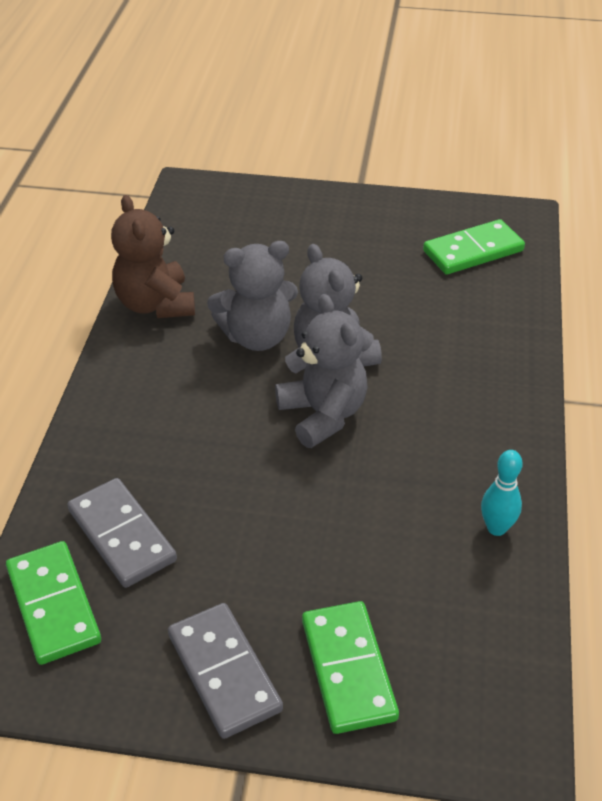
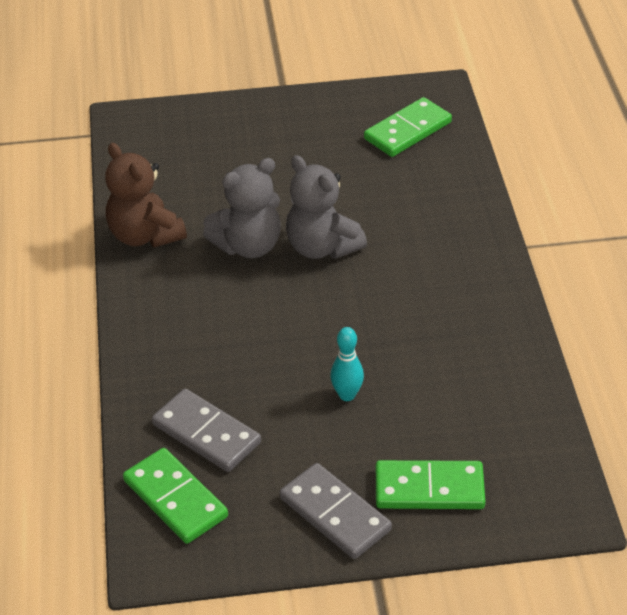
camera: 15 degrees left, 0 degrees up
(323, 414) = (332, 300): grey teddy bear -> none
(348, 669) = (429, 489): green domino -> green domino turned 60 degrees counterclockwise
(496, 528) = (506, 359): turquoise bowling pin -> turquoise bowling pin (347, 395)

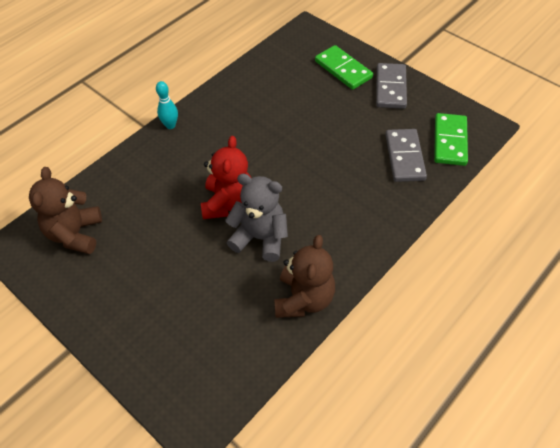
camera: 130 degrees left, 10 degrees up
(321, 247) = (228, 203): grey teddy bear -> red teddy bear
(347, 395) = (323, 125): turquoise bowling pin -> turquoise bowling pin (170, 125)
(408, 131) = (75, 234): green domino -> brown teddy bear

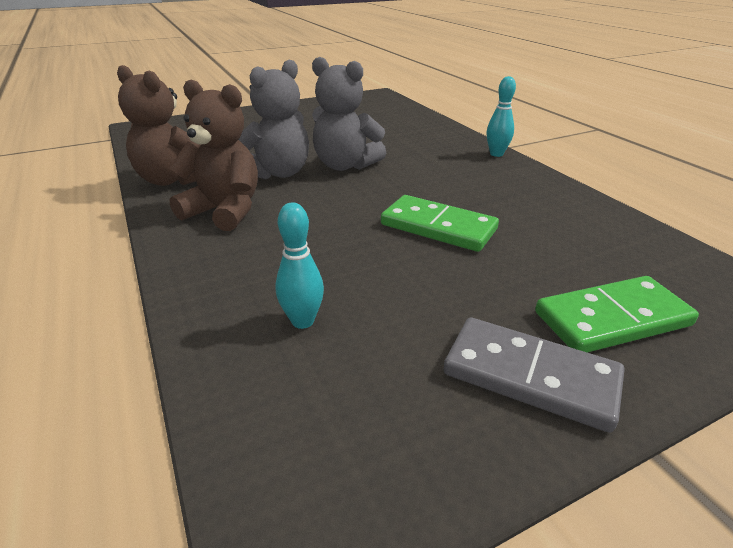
camera: 110 degrees right, 20 degrees down
(75, 234) = (370, 110): brown teddy bear -> brown teddy bear (224, 211)
(228, 203) = (345, 165): red teddy bear -> grey teddy bear
(404, 157) = (302, 321): grey domino -> turquoise bowling pin
(450, 141) = (290, 414): green domino -> green domino (438, 227)

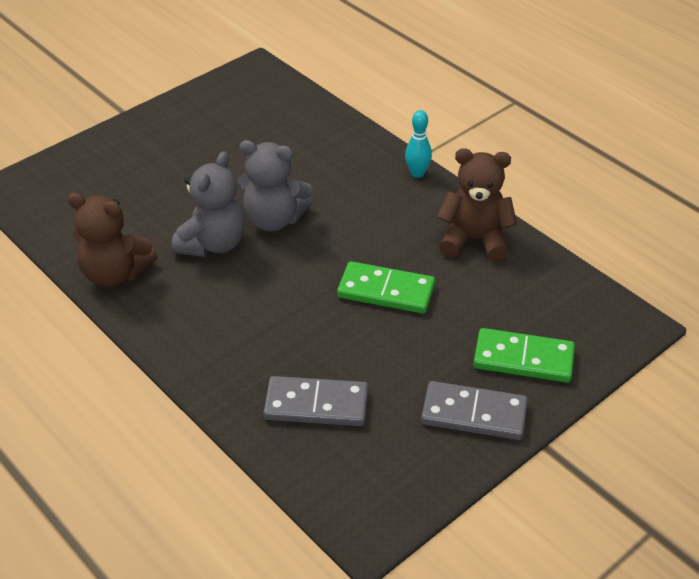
camera: 15 degrees left, 10 degrees up
(224, 211) = (193, 307): brown teddy bear -> brown teddy bear (474, 240)
(302, 321) = (316, 405): turquoise bowling pin -> grey domino
(612, 319) = (523, 359): green domino -> green domino turned 45 degrees clockwise

